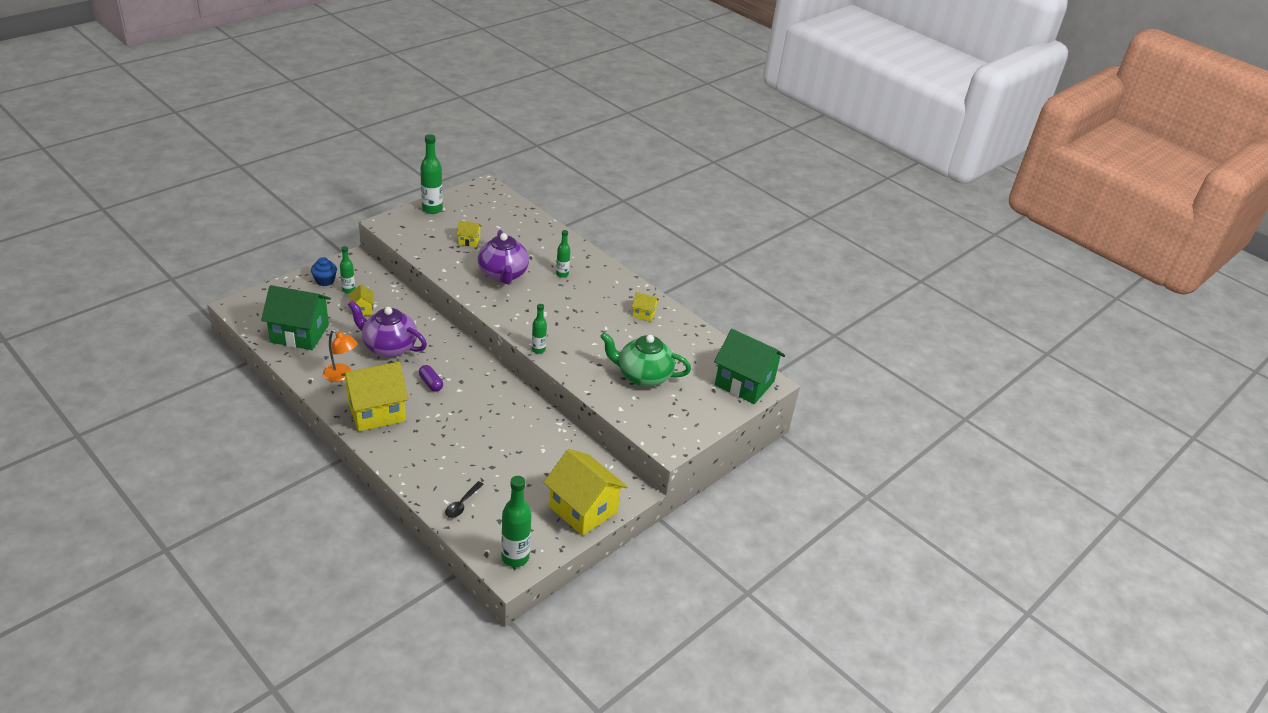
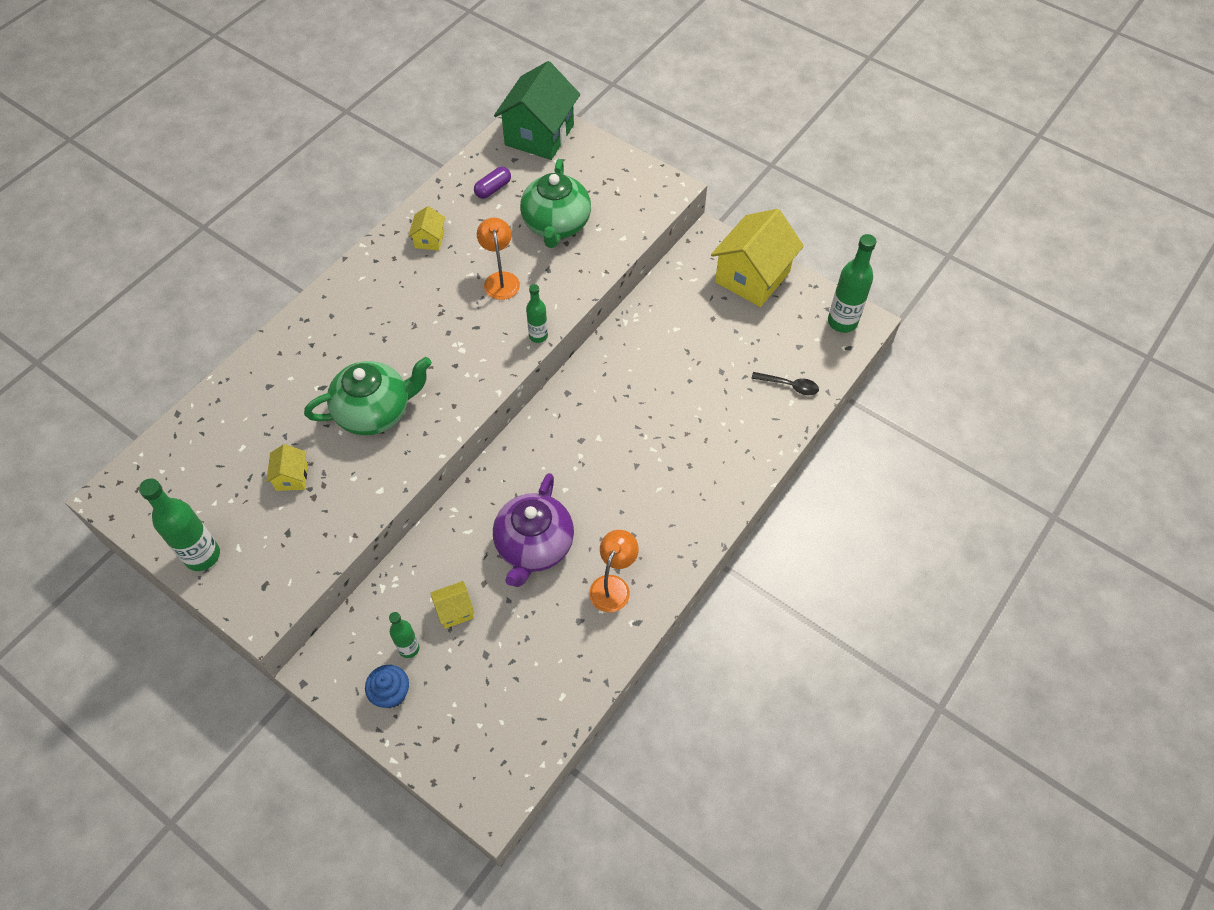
camera: 95 degrees left, 20 degrees up
(300, 333) = (536, 678): green house -> none
(376, 411) = (670, 519): yellow house -> none
(431, 383) = (595, 473): purple capsule -> purple capsule (493, 189)
(503, 274) = (375, 411): purple teapot -> green teapot
(562, 274) = (358, 341): green bottle -> none
(596, 340) = (500, 279): none -> orange lamp

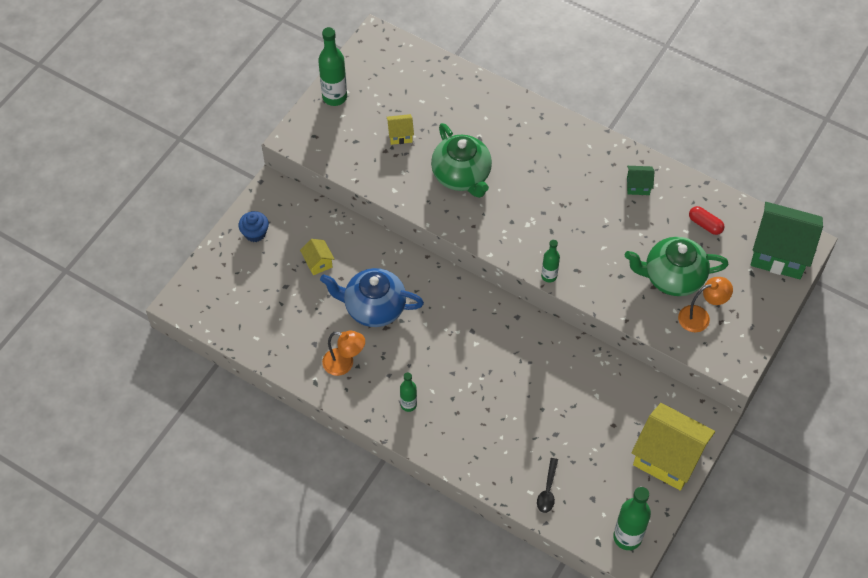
camera: 85 degrees right, 0 degrees up
(409, 648) = (288, 239): green bottle -> green bottle (408, 405)
(429, 239) = (638, 186): yellow house -> green house
(493, 189) = (705, 224): purple capsule -> red capsule
(500, 279) = (604, 242): orange lamp -> orange lamp (700, 317)
(534, 546) = (373, 307): purple teapot -> blue teapot

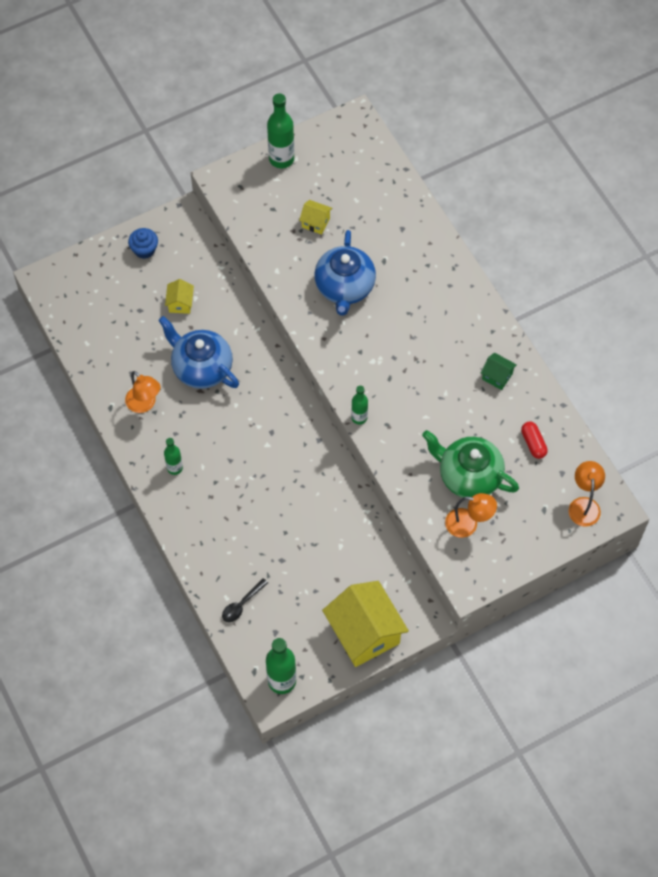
camera: 30 degrees right, 5 degrees up
(462, 176) = (344, 287): green teapot -> blue teapot
(780, 253) = (584, 505): green house -> orange lamp

